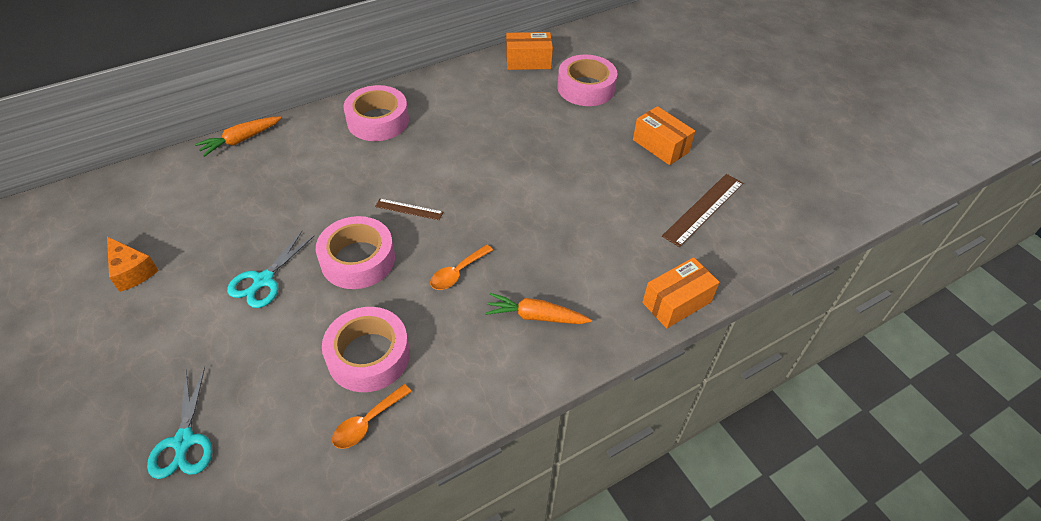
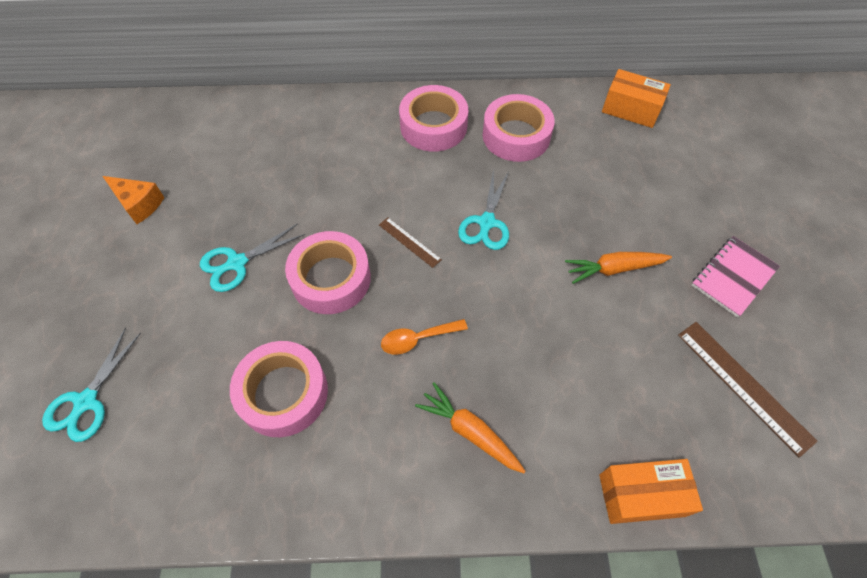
camera: 30 degrees right, 10 degrees up
(132, 271) = (139, 204): orange cheese -> orange cheese turned 45 degrees counterclockwise
(241, 140) = (298, 101): orange carrot -> orange carrot (614, 269)
(367, 422) = (243, 468): orange spoon -> none
(463, 174) = (486, 223): none -> turquoise scissors
(586, 88) = (681, 166): pink tape -> pink tape (516, 135)
(660, 146) = (733, 277): orange box -> pink notebook
(704, 209) = (743, 386): brown ruler -> brown ruler turned 75 degrees clockwise

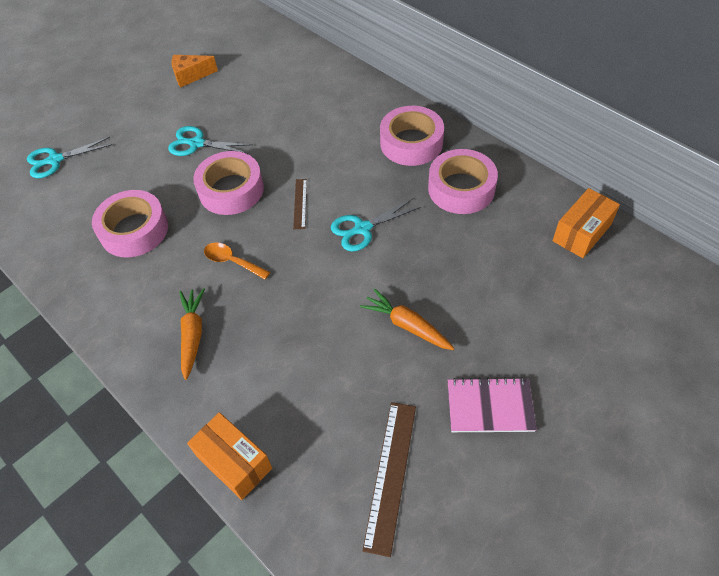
camera: 50 degrees right, 5 degrees down
(139, 204) = (191, 76): orange cheese -> orange cheese turned 90 degrees clockwise
(631, 109) = (582, 233): orange box -> orange box turned 60 degrees clockwise

